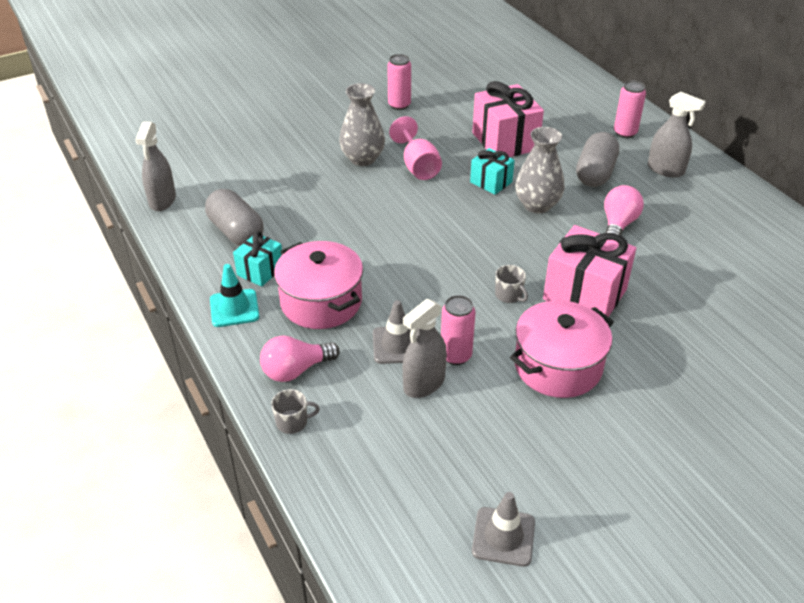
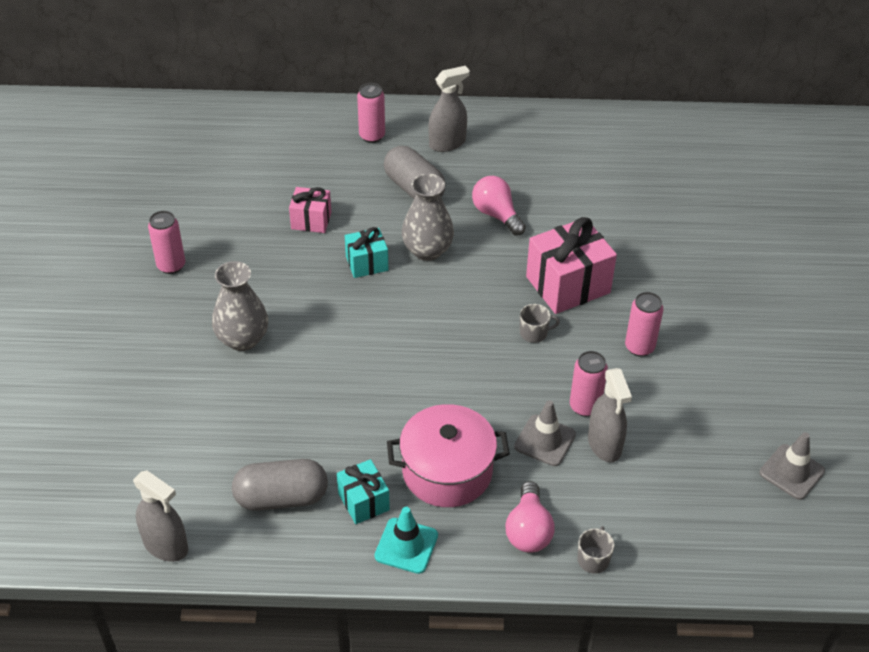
camera: 60 degrees left, 5 degrees up
(417, 166) = (294, 303): pink goblet -> none
(505, 141) = (311, 220): pink gift -> pink gift, size x0.56
(558, 366) = (639, 347): pink pot -> pink can

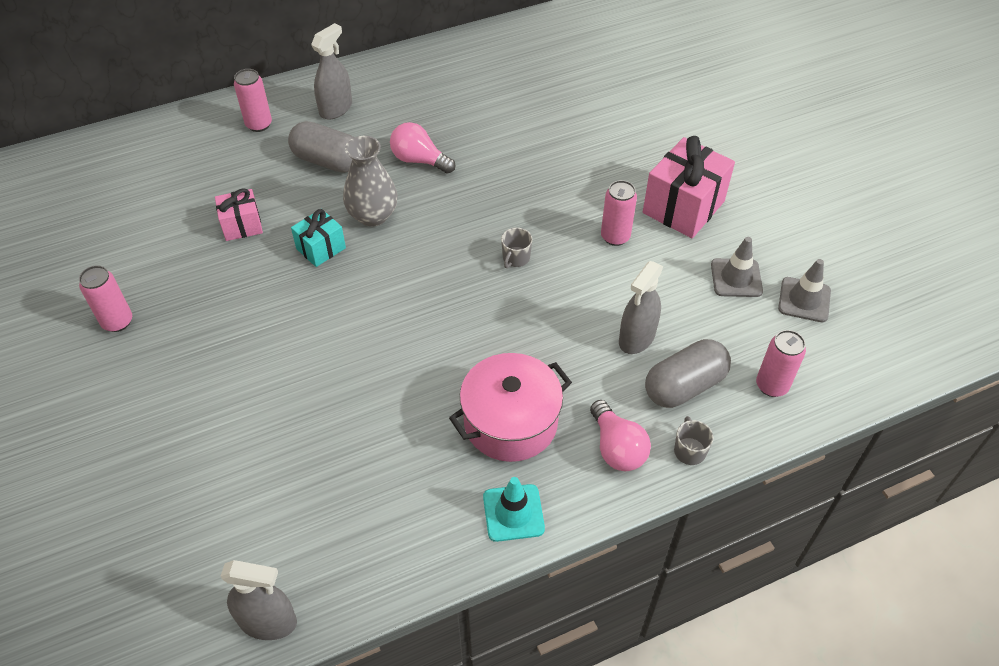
camera: 25 degrees left, 5 degrees up
(242, 339) = (235, 370): grey vase -> none
(281, 498) = (363, 517): grey capsule -> grey capsule (684, 386)
(363, 501) = (447, 486): turquoise gift -> none
(534, 333) = (516, 258): grey mug -> grey mug turned 150 degrees clockwise
(545, 440) = (582, 355): grey traffic cone -> grey traffic cone (736, 278)
(568, 285) = (520, 202): pink gift -> pink gift (683, 207)
(585, 406) = (599, 309): pink can -> pink can (771, 385)
(604, 444) = (636, 338): grey spray bottle -> grey spray bottle turned 75 degrees clockwise

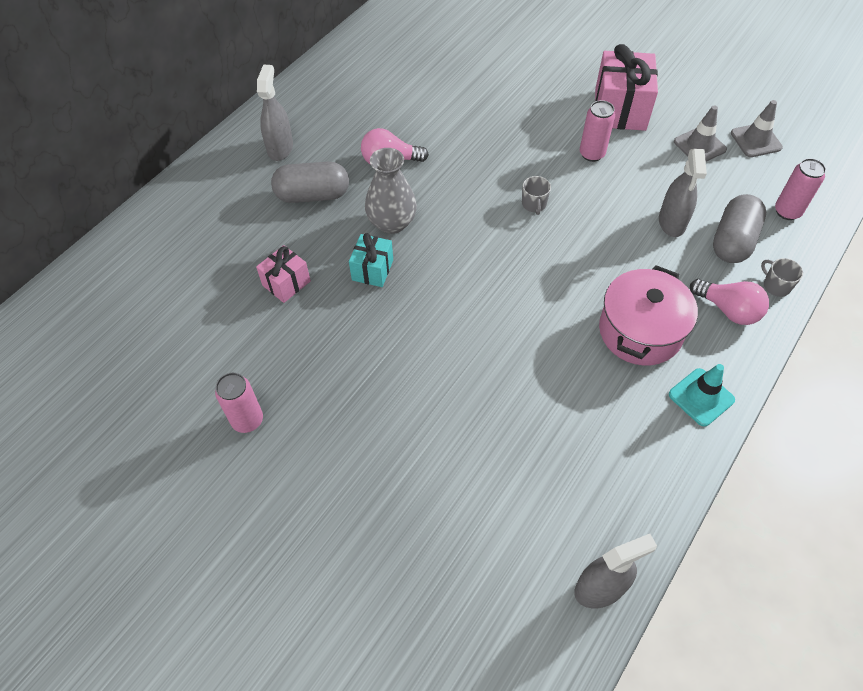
camera: 30 degrees left, 5 degrees up
(259, 124) = (222, 190): pink can -> none

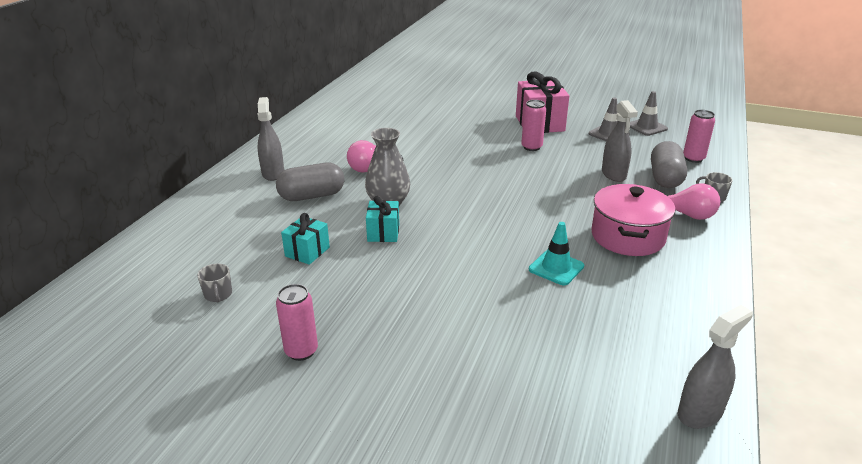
camera: 15 degrees left, 25 degrees down
(286, 283) = (307, 252): pink gift -> turquoise gift
(534, 204) = (501, 178): grey mug -> grey mug (218, 295)
(701, 397) = (701, 268): turquoise traffic cone -> turquoise traffic cone (556, 268)

